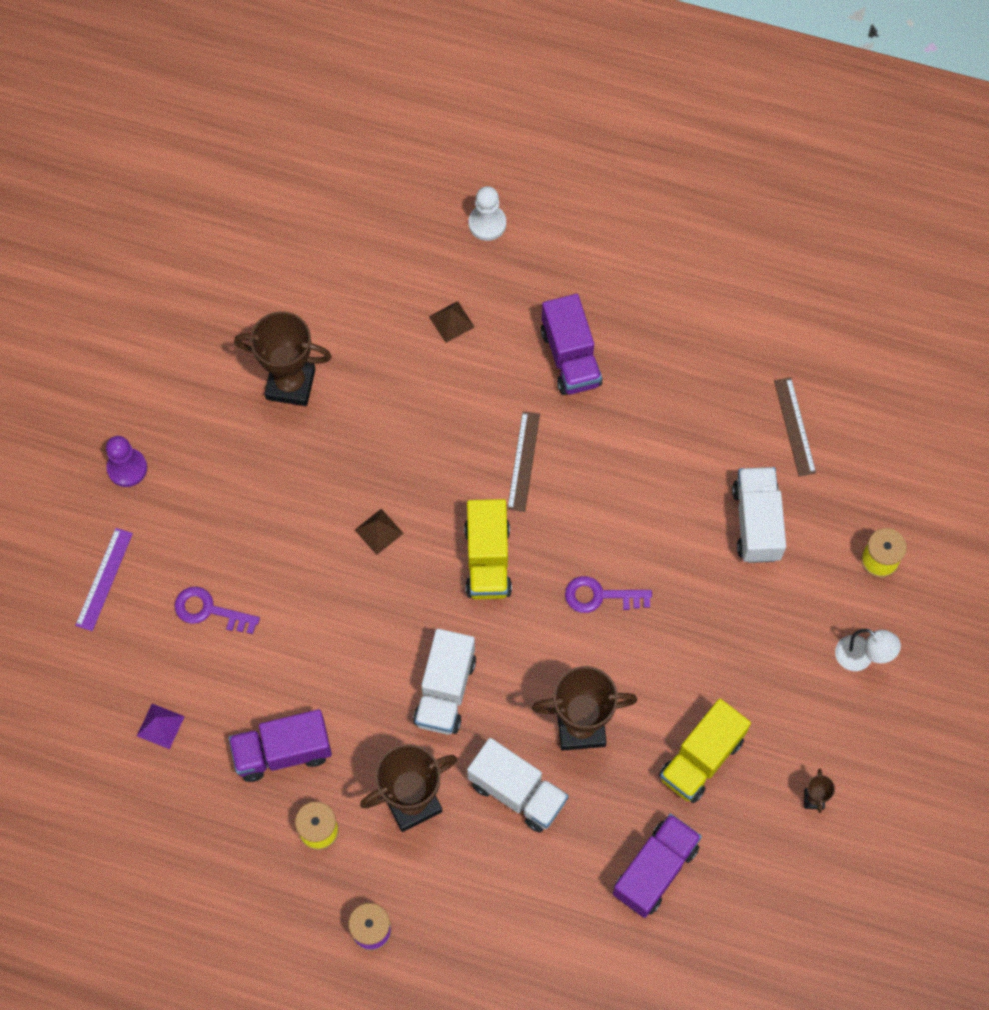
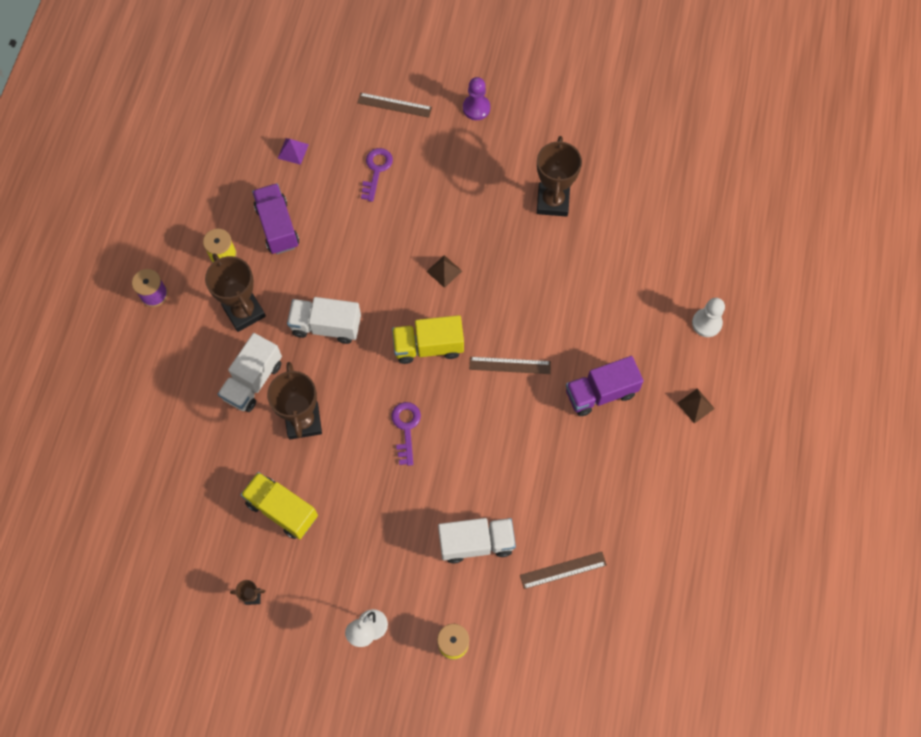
camera: 85 degrees right, 0 degrees up
(104, 579) = (394, 105): purple ruler -> brown ruler
(451, 321) = (618, 305): brown pyramid -> brown pyramid (695, 405)
(655, 870) = (197, 481): purple truck -> none

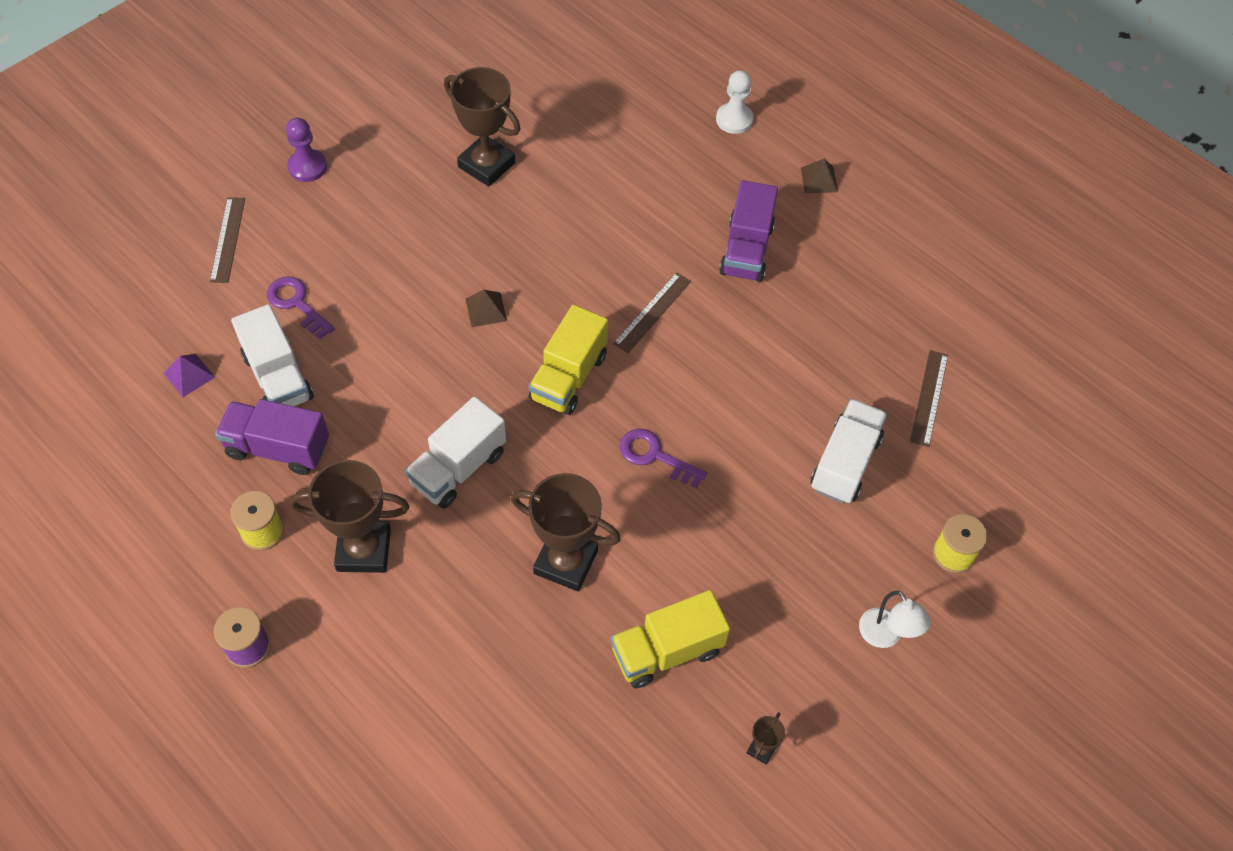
camera: 60 degrees left, 10 degrees down
(253, 381) = (468, 590): white truck -> white truck (278, 377)
(394, 105) = (228, 239): brown ruler -> brown ruler turned 45 degrees counterclockwise

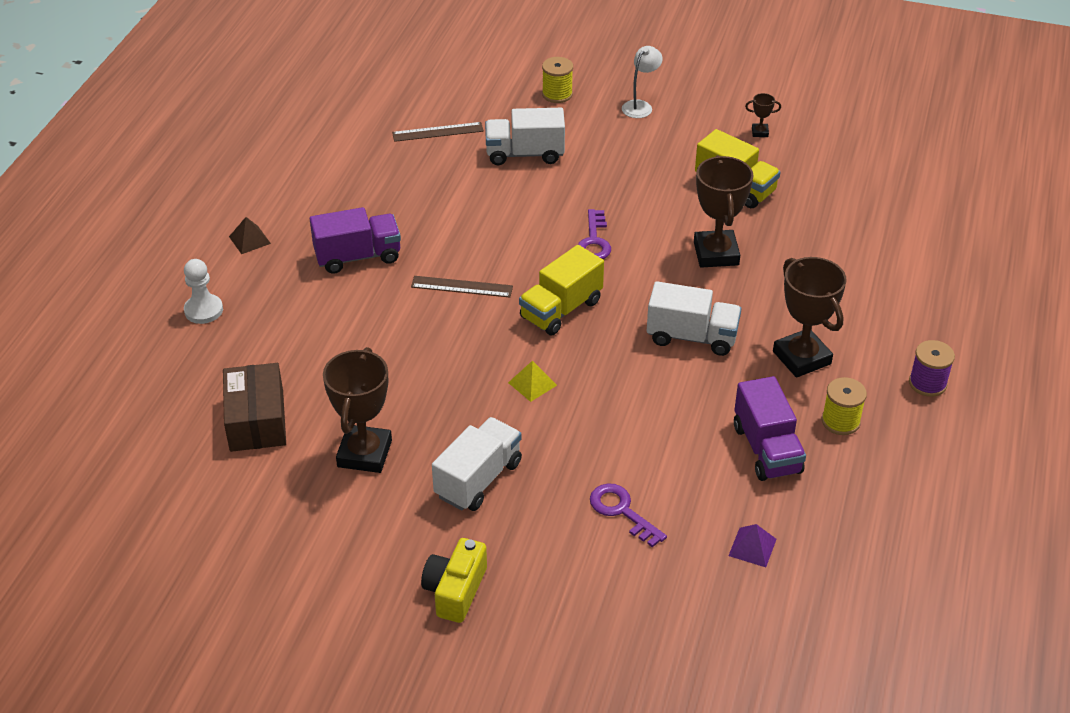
camera: 115 degrees left, 15 degrees down
(228, 239) = (589, 605): brown ruler -> none
(278, 377) = (704, 484): white truck -> white truck (478, 479)
(296, 304) = (622, 511): purple key -> purple key turned 120 degrees clockwise
(307, 167) = (455, 590): purple pawn -> yellow camera
(486, 309) = (532, 383): brown pyramid -> yellow pyramid
(568, 377) = (561, 310): yellow truck -> yellow truck turned 135 degrees clockwise
(572, 112) = (257, 420): none -> brown box

